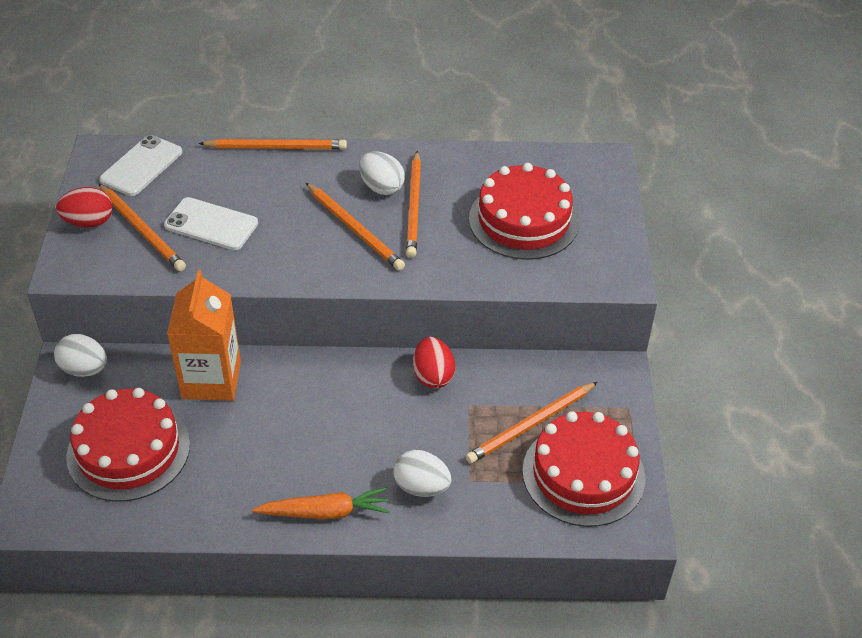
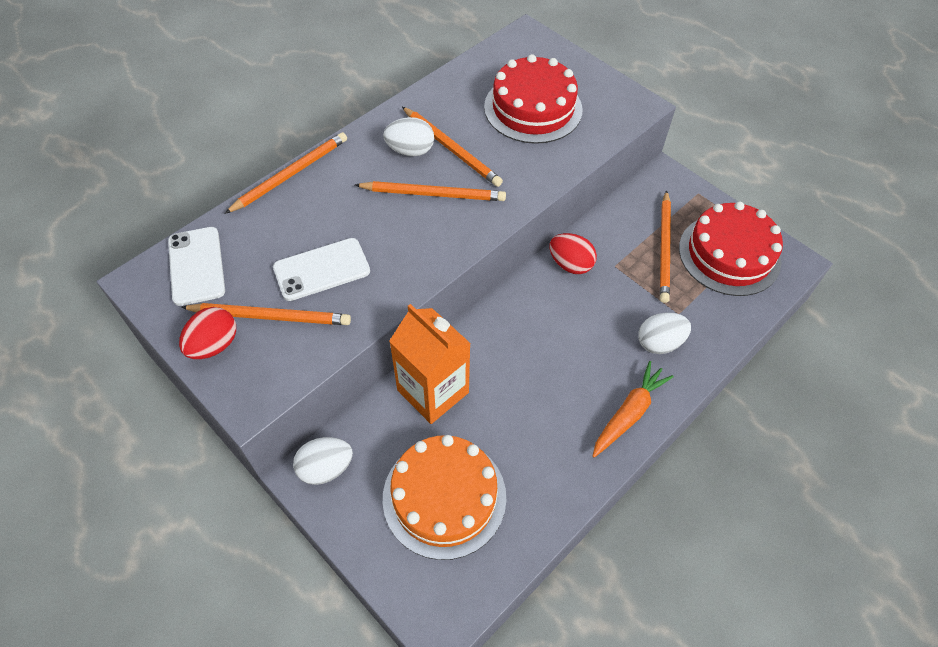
camera: 45 degrees left, 10 degrees up
(128, 450) = (444, 497): red cake -> orange cake

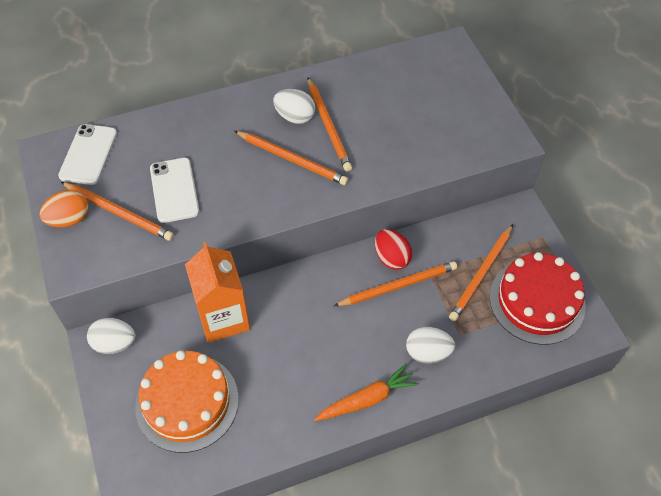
camera: 25 degrees right, 0 degrees up
(214, 345) = (69, 219): red egg -> orange egg
(290, 174) = (192, 105): orange pencil -> orange pencil (397, 286)
(321, 269) = (174, 190): white phone -> white phone turned 75 degrees clockwise
(533, 108) = (416, 113): red cake -> none

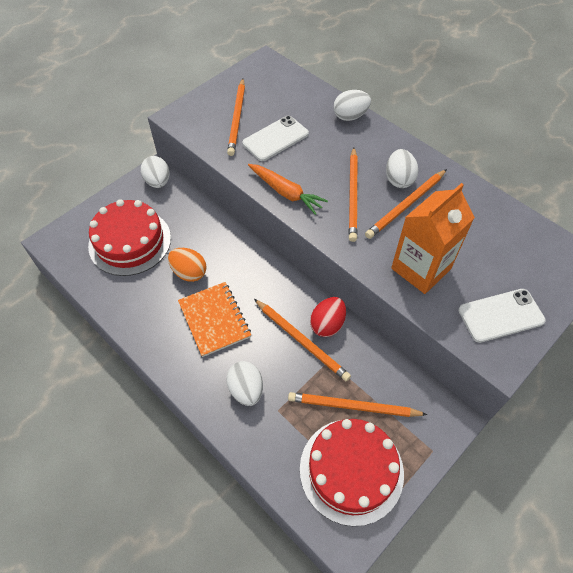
camera: 65 degrees right, 0 degrees up
(69, 219) = (217, 97): orange egg -> orange egg (189, 272)
(88, 154) = (277, 82): white phone -> white phone (501, 315)
(187, 402) = (130, 242): orange cake -> red cake
(188, 115) = (350, 116): none -> white egg
(223, 318) = (208, 233): orange carton -> orange carton (421, 268)
(337, 352) = (214, 320): none -> orange notebook
(367, 399) = (180, 359): orange carrot -> orange carrot (286, 192)

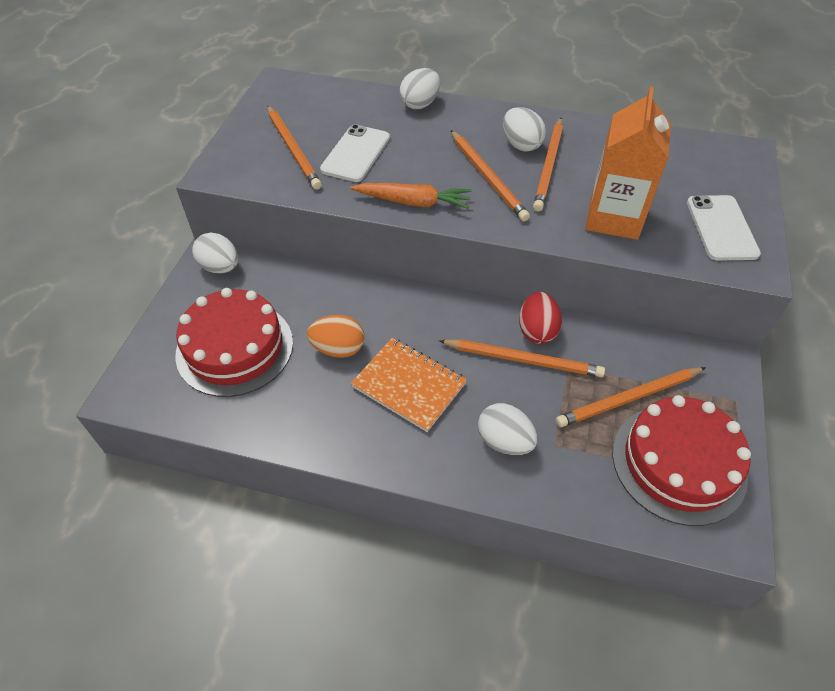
camera: 30 degrees left, 5 degrees down
(501, 315) = (721, 228): white phone -> white phone turned 45 degrees counterclockwise

